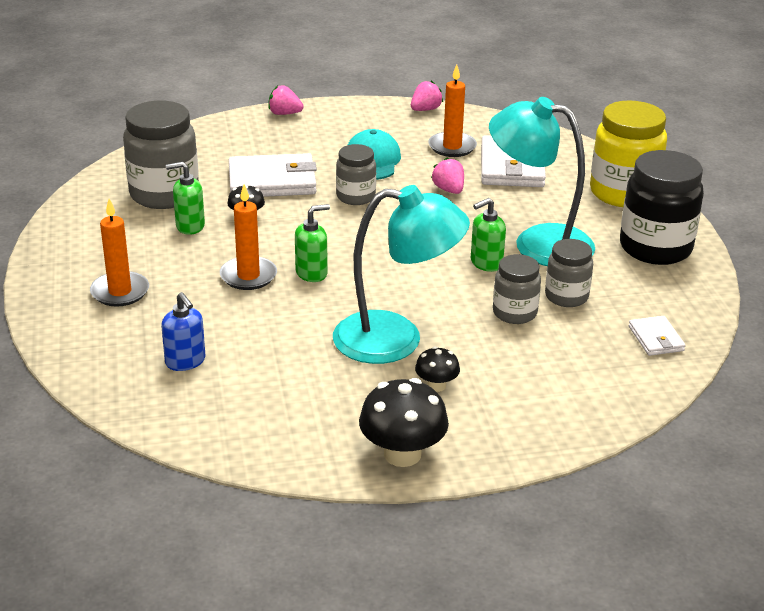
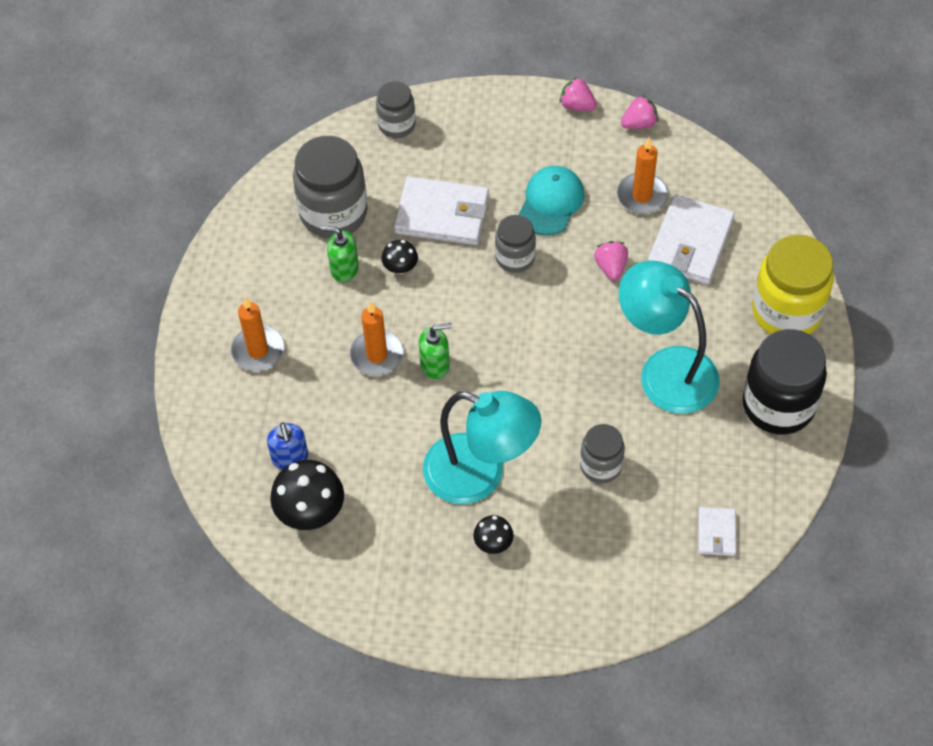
camera: 20 degrees right, 25 degrees up
(284, 114) = (489, 101): pink strawberry -> pink strawberry (577, 105)
(402, 454) = (434, 617): black mushroom -> black mushroom (310, 511)
(486, 263) = (603, 389): green soap dispenser -> none
(566, 296) = (659, 455): grey jar -> grey jar (397, 125)

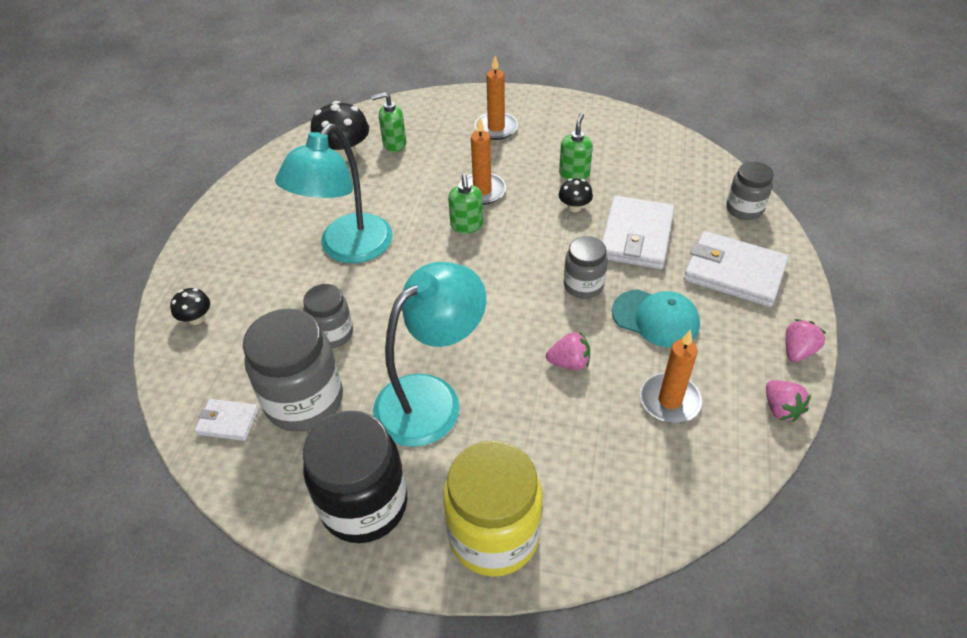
camera: 95 degrees right, 10 degrees down
(290, 458) = (394, 144): blue soap dispenser -> green soap dispenser
(333, 213) = (635, 168): grey jar -> grey jar (304, 401)
(493, 543) = (279, 254): black mushroom -> black mushroom (196, 318)
(690, 243) = (601, 442): white wallet -> white wallet (734, 272)

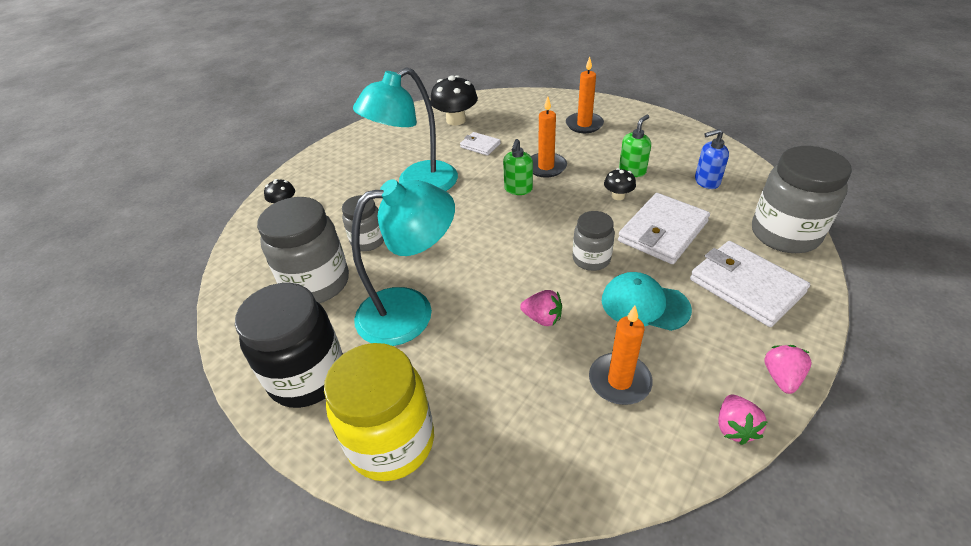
camera: 25 degrees right, 5 degrees down
(228, 421) = (256, 281): white wallet -> white wallet (480, 145)
(394, 144) = (497, 121): green soap dispenser -> none
(651, 169) = (706, 181): none -> blue soap dispenser
(655, 318) = (644, 304): turquoise cap -> turquoise cap turned 150 degrees clockwise
(744, 209) = (784, 234): grey jar -> grey jar, size x1.76
(798, 351) = (781, 377): pink strawberry -> pink strawberry turned 45 degrees counterclockwise

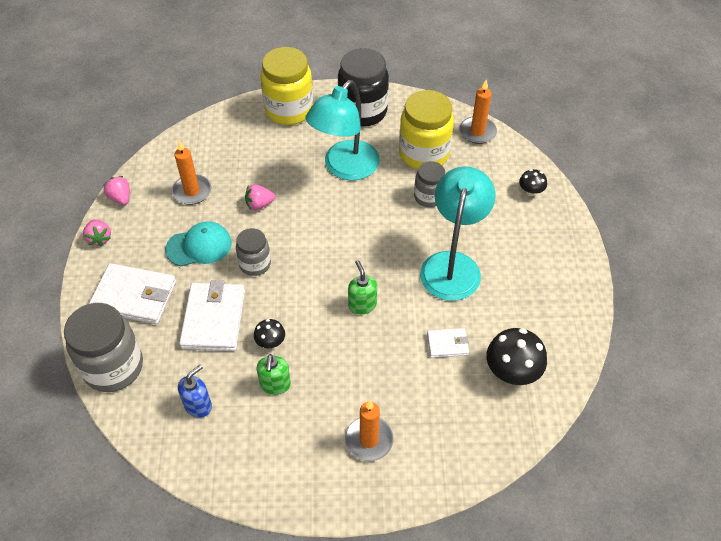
camera: 140 degrees right, 10 degrees up
(317, 283) = (424, 154): grey jar -> yellow jar
(546, 167) = (359, 347): orange candle -> orange candle (477, 132)

